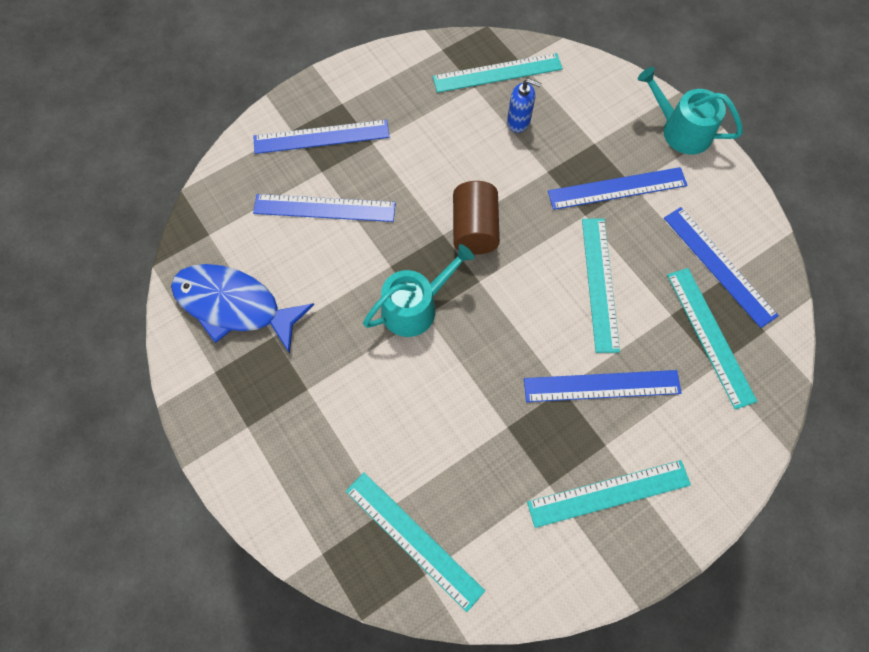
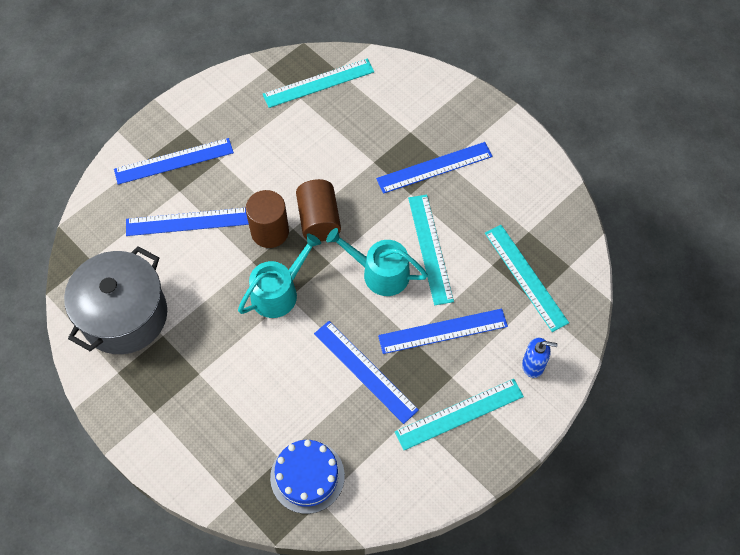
camera: 10 degrees left, 5 degrees down
(234, 306) = (124, 315): blue fish -> grey pot
(413, 539) = (307, 476): turquoise ruler -> blue cake
(416, 234) = (270, 231): none -> brown cylinder
(518, 121) = (343, 123): blue soap dispenser -> blue soap dispenser (533, 365)
(681, 130) = (481, 110): turquoise watering can -> turquoise watering can (380, 273)
(719, 266) = (526, 219): blue ruler -> blue ruler (365, 371)

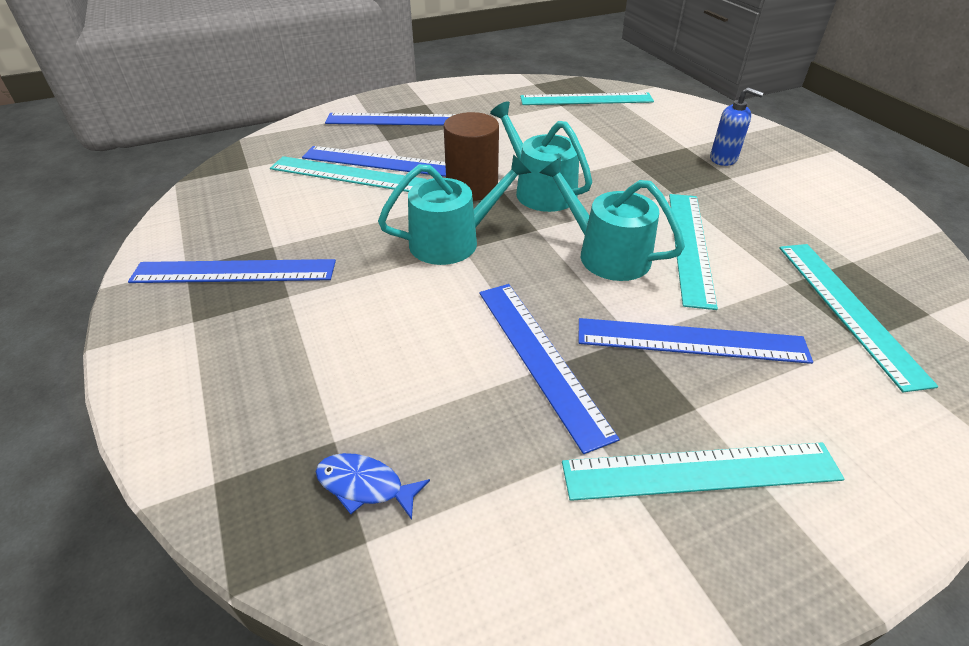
camera: 20 degrees right, 20 degrees down
(124, 315) = (243, 218): grey pot -> none
(172, 245) = (347, 174): none -> turquoise ruler
(307, 476) = (365, 485): blue cake -> blue fish
(319, 220) = (540, 190): brown cylinder -> turquoise watering can
(434, 167) = (712, 178): blue ruler -> blue ruler (234, 271)
(533, 365) = (864, 433): blue soap dispenser -> blue soap dispenser (723, 159)

